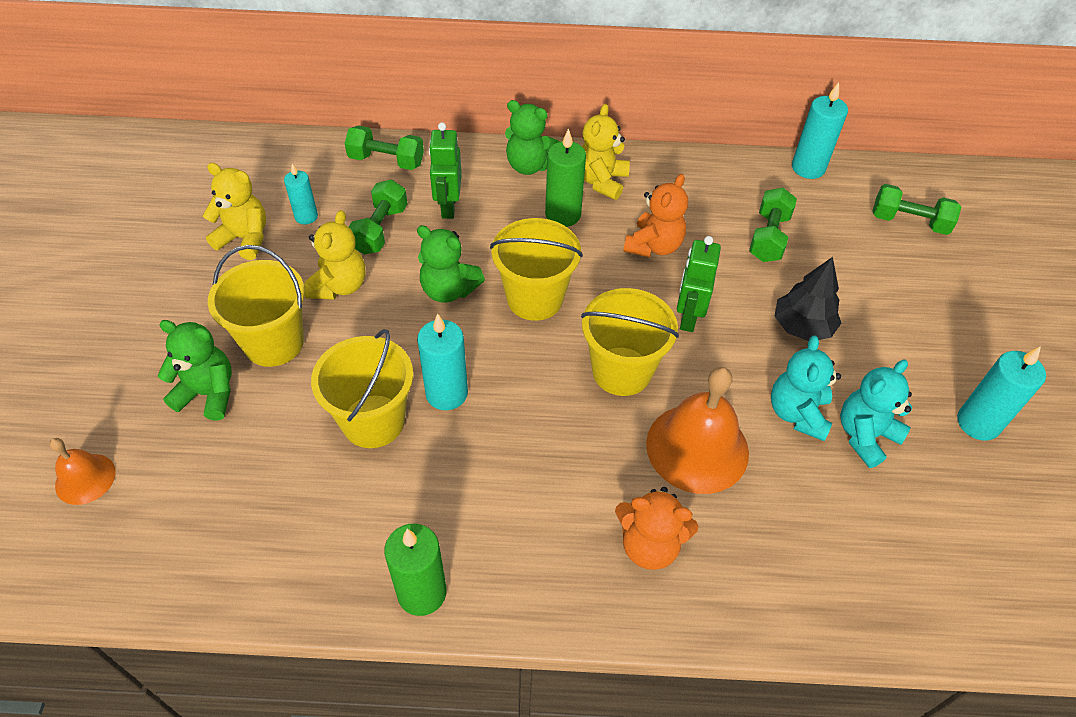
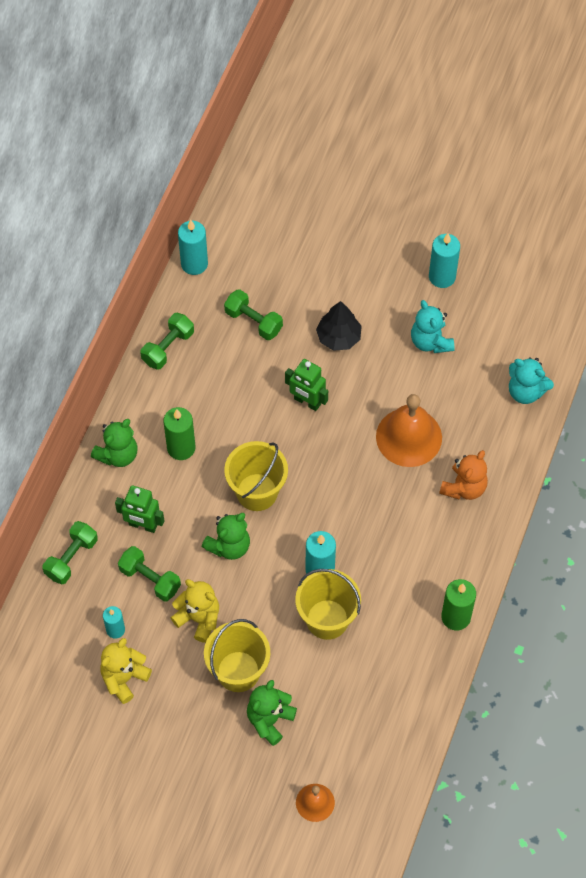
camera: 70 degrees left, 10 degrees up
(601, 181) = (155, 409): yellow teddy bear -> none
(621, 371) = (337, 458): yellow bucket -> none
(654, 246) = (235, 398): orange teddy bear -> none
(797, 413) = (403, 371): turquoise teddy bear -> turquoise teddy bear (525, 391)
(909, 222) = (271, 227): green dumbbell -> green dumbbell (168, 347)

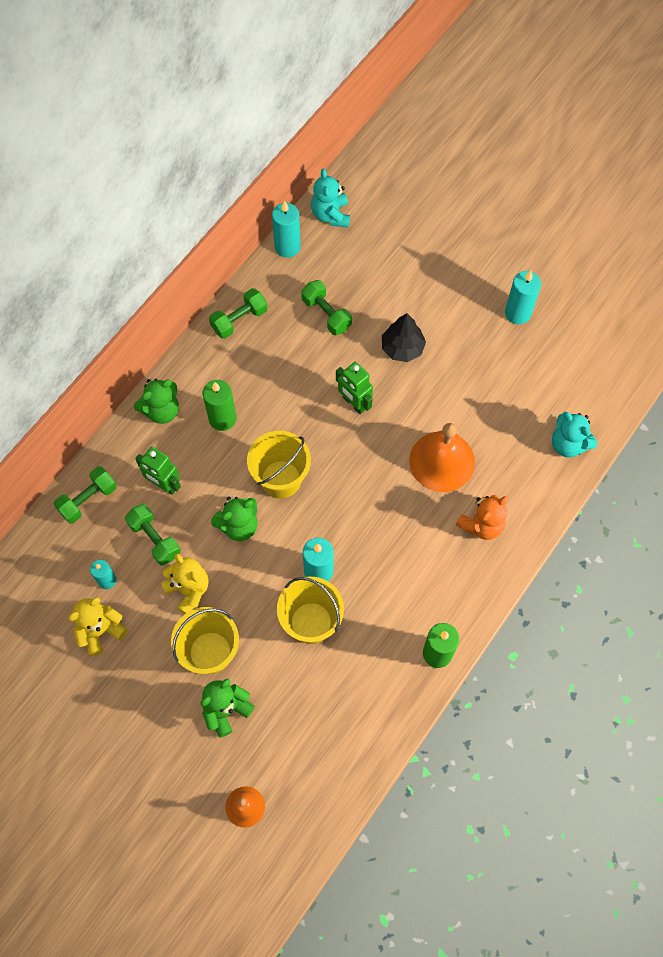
camera: 15 degrees right, 5 degrees up
(430, 341) = (489, 373): turquoise teddy bear -> turquoise teddy bear (331, 215)

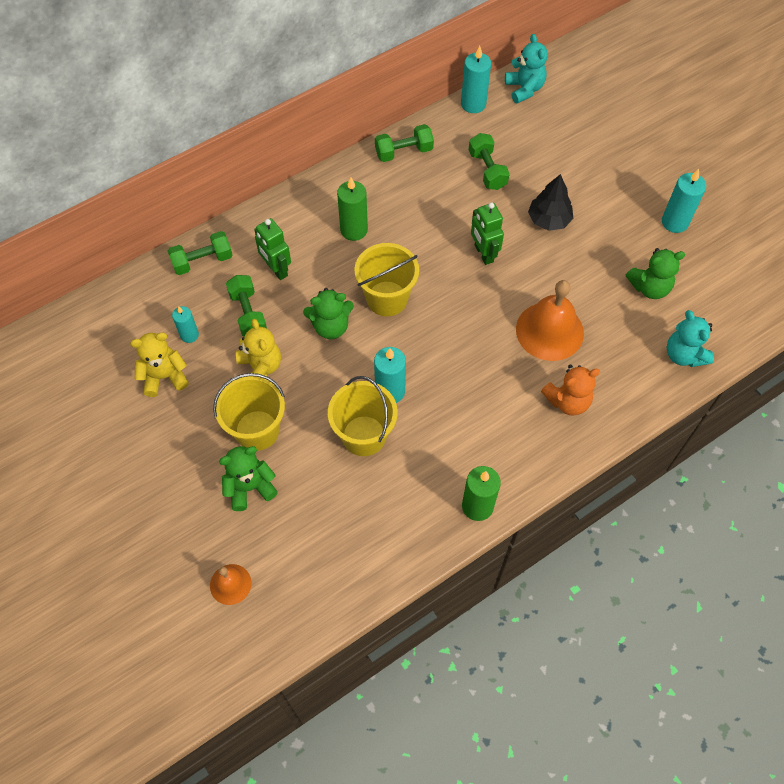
camera: 20 degrees right, 5 degrees down
(162, 410) = (301, 206): green teddy bear -> green teddy bear (649, 287)
(331, 215) = (524, 89): turquoise teddy bear -> turquoise teddy bear turned 150 degrees clockwise

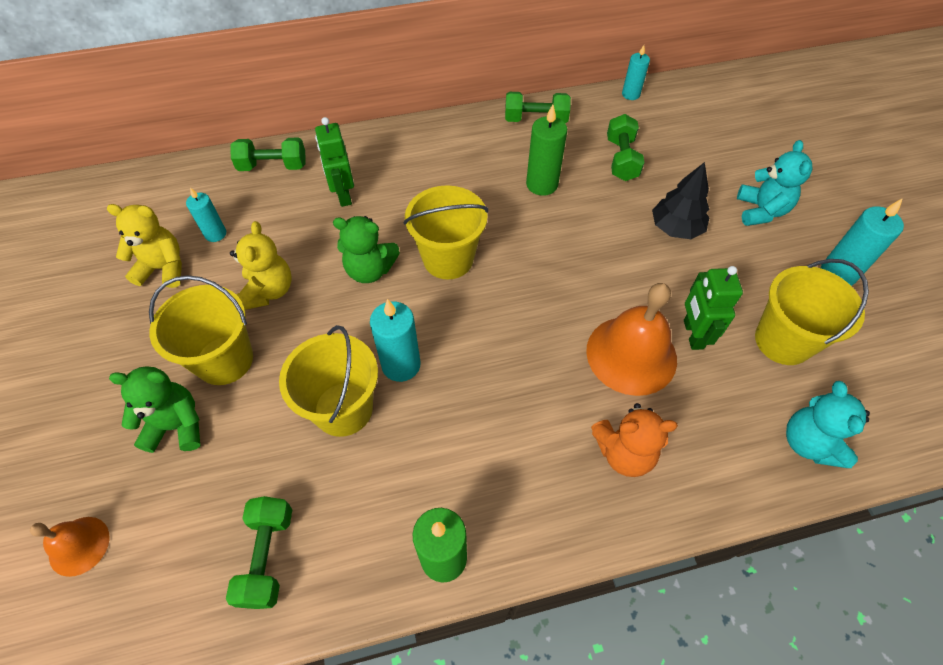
camera: 20 degrees right, 5 degrees down
(248, 313) = (289, 230): green dumbbell -> green dumbbell (267, 556)
(354, 230) = (446, 179): green candle -> green candle (542, 184)
(473, 104) = (630, 94): turquoise candle -> turquoise candle, size x0.64
(483, 254) = (582, 243): green robot -> green robot (692, 334)
(524, 89) = (693, 94): turquoise teddy bear -> turquoise teddy bear (761, 211)
(649, 287) = (783, 341): green teddy bear -> yellow bucket

